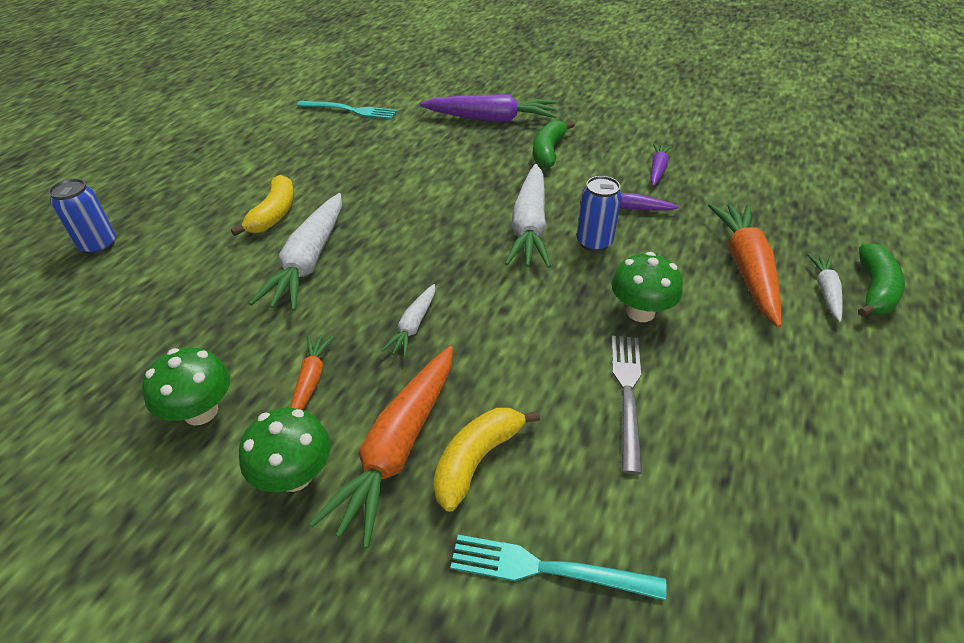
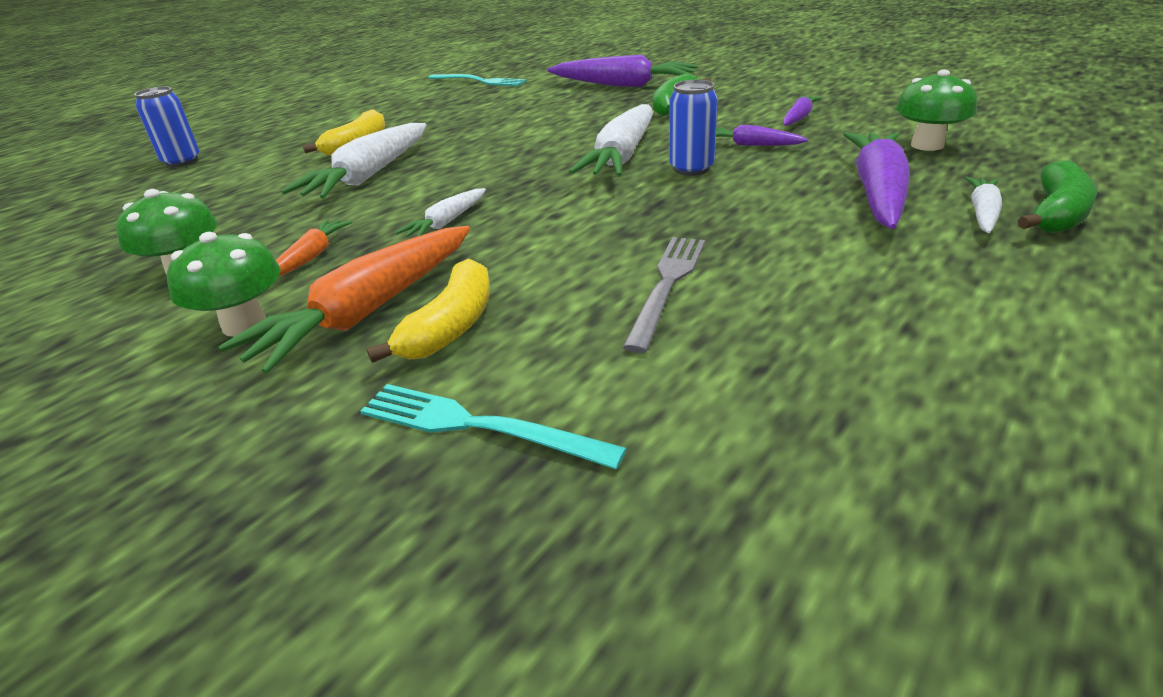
camera: 15 degrees right, 10 degrees down
(477, 460) = (451, 327): yellow banana -> yellow banana turned 150 degrees clockwise
(640, 312) = (720, 221): green mushroom -> green mushroom (927, 145)
(746, 268) = (877, 192): orange carrot -> purple carrot

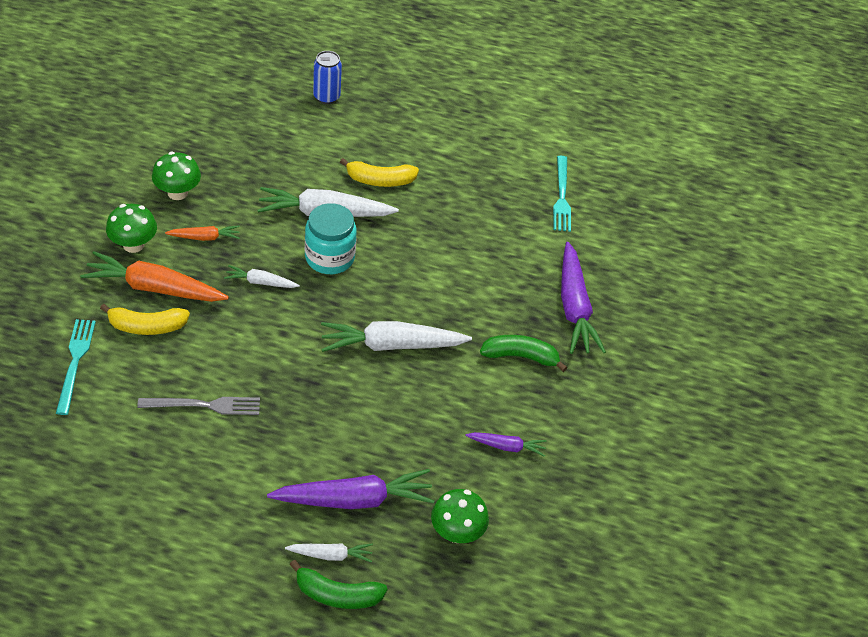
camera: 60 degrees right, 15 degrees up
(448, 178) = (329, 257): none -> turquoise jar
(691, 169) = (375, 390): blue can -> none
(751, 145) = (432, 420): purple carrot -> none

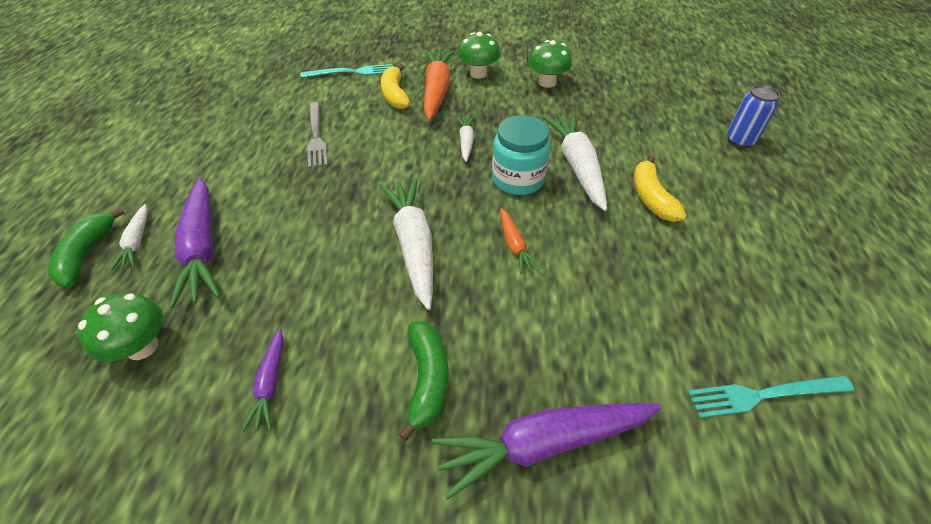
camera: 85 degrees right, 0 degrees up
(205, 237) = (504, 104): orange carrot -> orange carrot (514, 245)

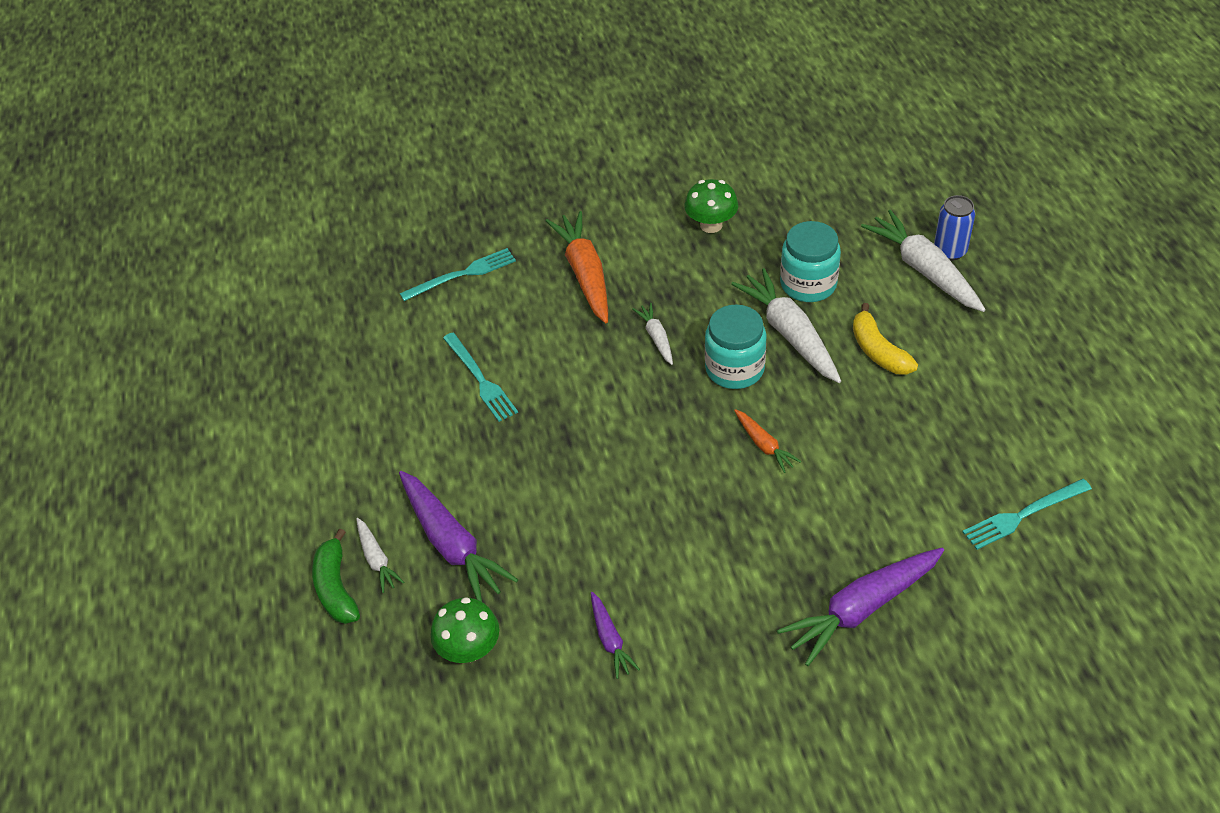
camera: 15 degrees left, 0 degrees up
(316, 136) = (480, 379): grey fork -> turquoise fork
(395, 94) = (537, 294): yellow banana -> none
(413, 244) = (664, 474): white carrot -> white carrot (923, 270)
(427, 380) = (744, 592): green banana -> none
(478, 74) = (622, 234): green mushroom -> none
(607, 135) = (808, 284): none -> turquoise jar

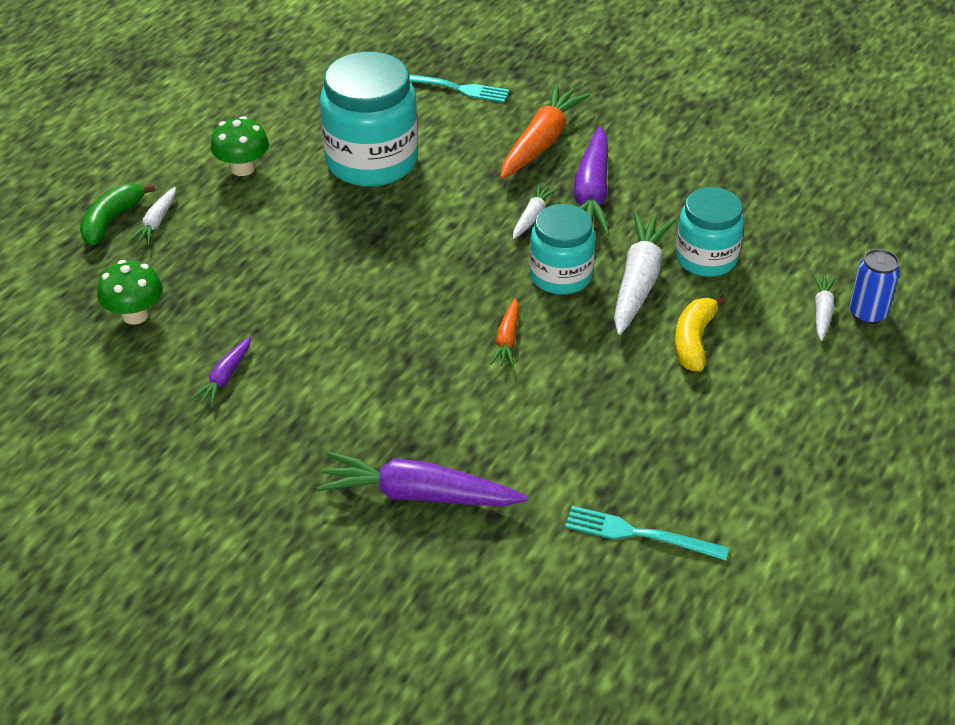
camera: 40 degrees right, 5 degrees down
(452, 544) = (212, 247): purple carrot -> purple carrot (591, 194)
(480, 379) = (371, 161): turquoise fork -> turquoise jar
(711, 225) = (687, 169): green mushroom -> green mushroom (243, 168)
(923, 270) = (822, 312): white carrot -> white carrot, size x0.52

